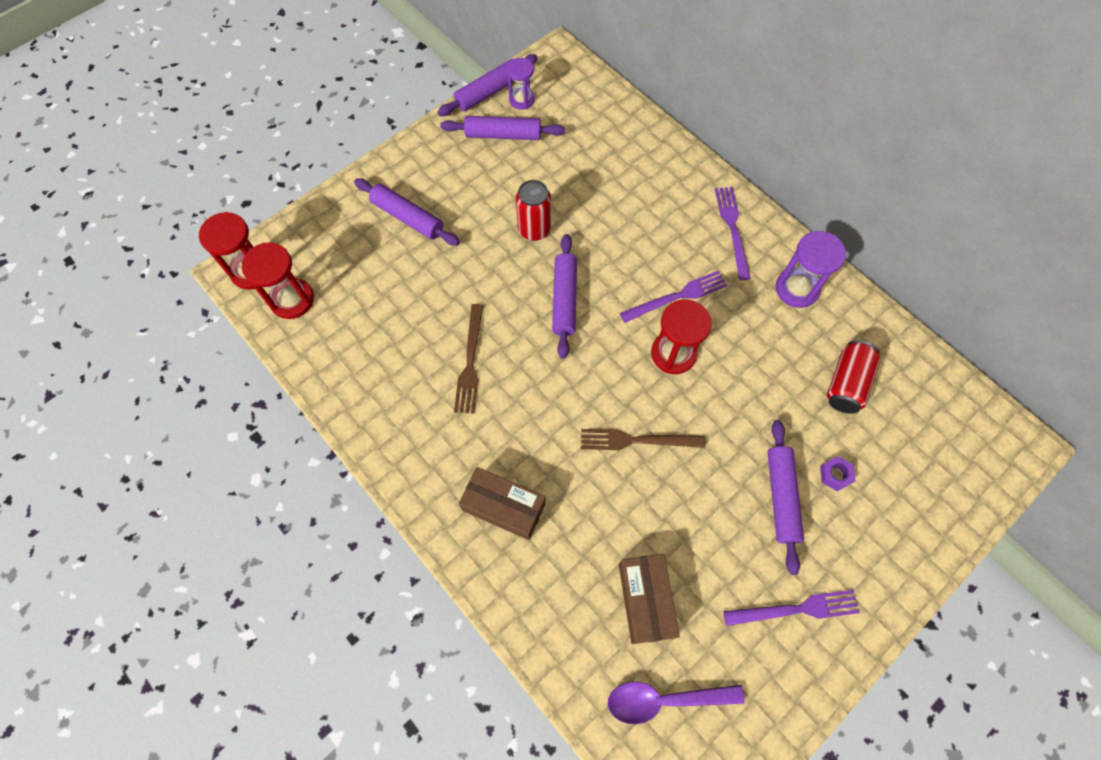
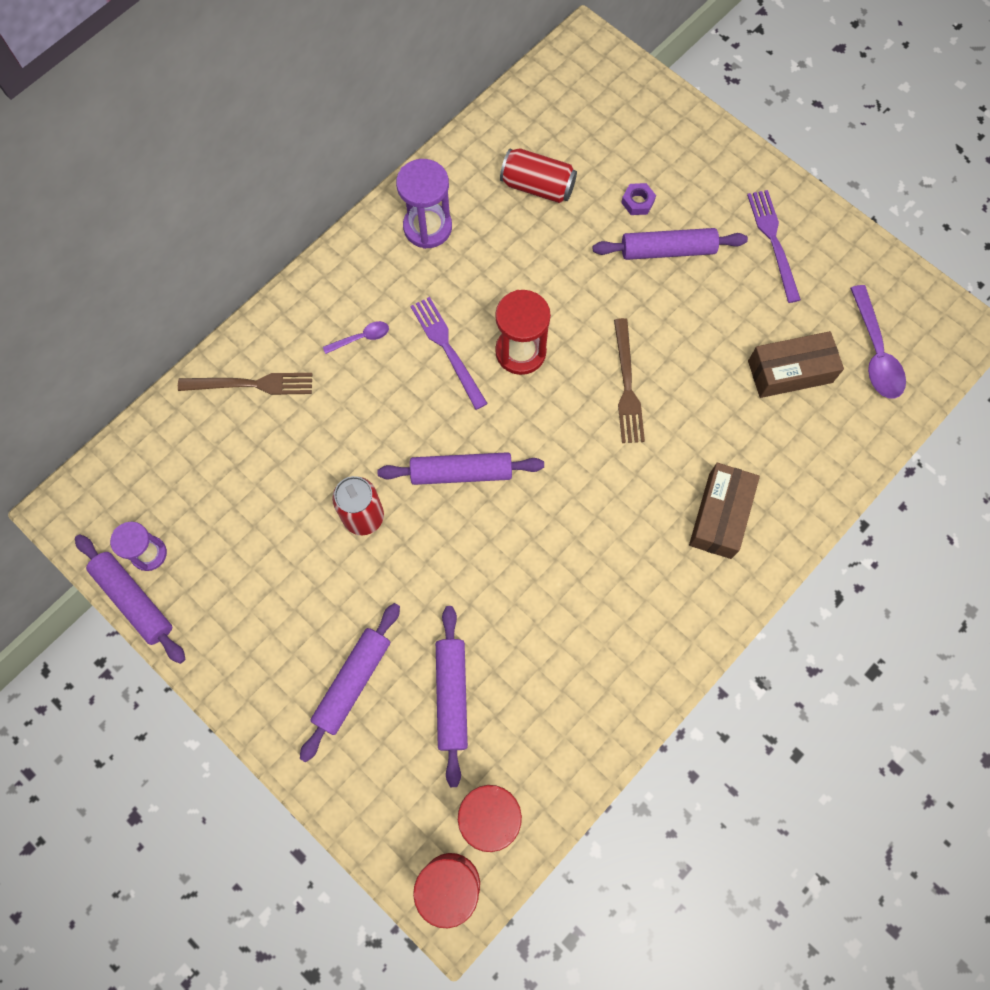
camera: 95 degrees left, 5 degrees up
(470, 362) = (555, 573): brown fork -> brown fork (251, 384)
(503, 135) = (211, 572): purple rolling pin -> purple rolling pin (451, 696)
(688, 234) = (361, 338): none -> purple spoon
(732, 229) = (351, 291): purple fork -> none

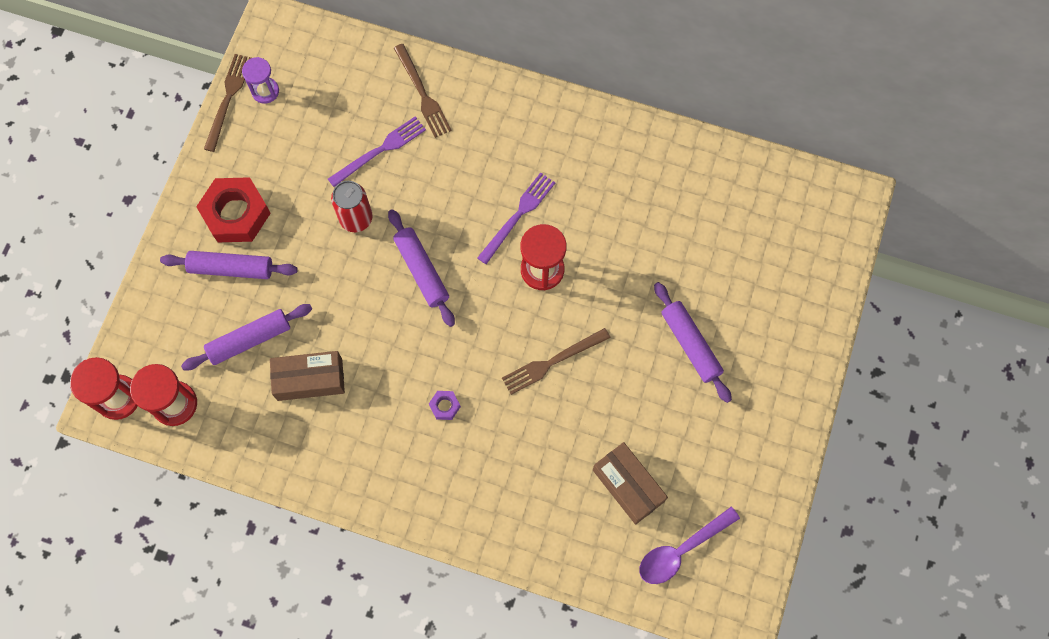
camera: 65 degrees right, 0 degrees up
(134, 600) = (228, 99): purple rolling pin -> brown fork
(287, 649) = (236, 214): none -> red nut
(361, 338) = (496, 150): purple spoon -> none
(427, 227) = (615, 154): purple hourglass -> none
(537, 186) = (696, 219): red can -> none
(637, 202) = (723, 302): purple nut -> purple nut (445, 406)
(720, 515) = (475, 477): brown box -> brown box (310, 379)
(773, 241) = (744, 427): purple fork -> purple fork (380, 150)

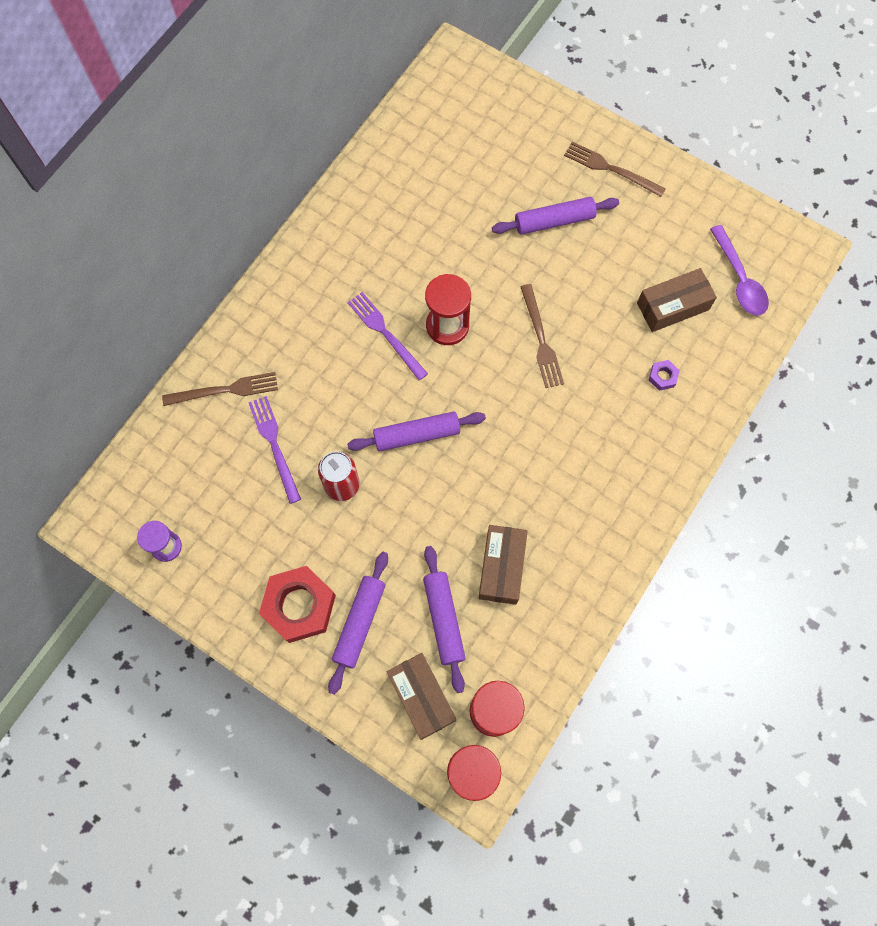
camera: 75 degrees left, 0 degrees up
(175, 338) = (421, 697): none -> brown box
(228, 99) = (161, 588): brown fork -> brown fork (610, 169)
(445, 406) = (560, 445): purple nut -> purple nut (662, 377)

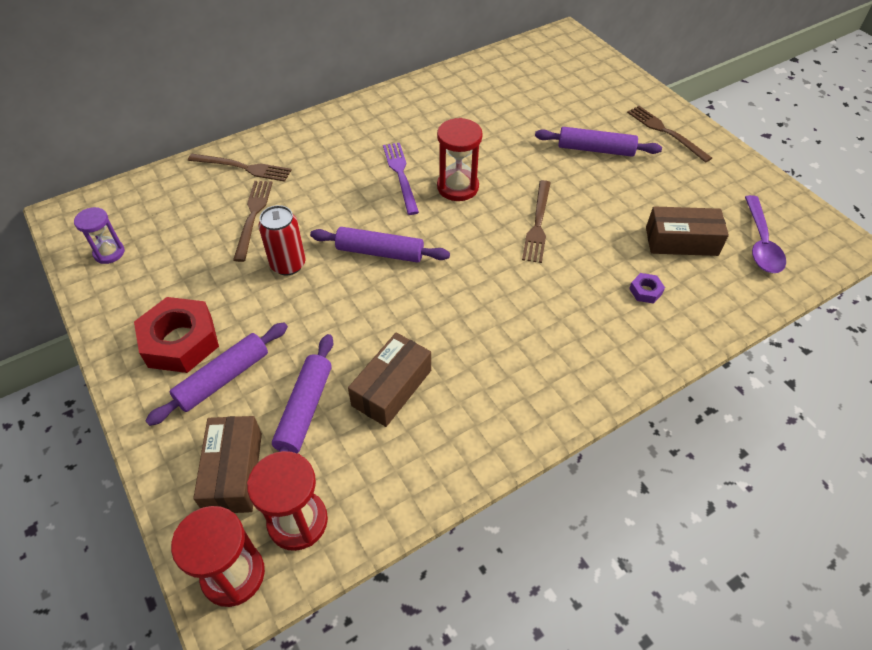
camera: 25 degrees right, 20 degrees down
(274, 445) = (253, 216): purple fork -> brown fork

